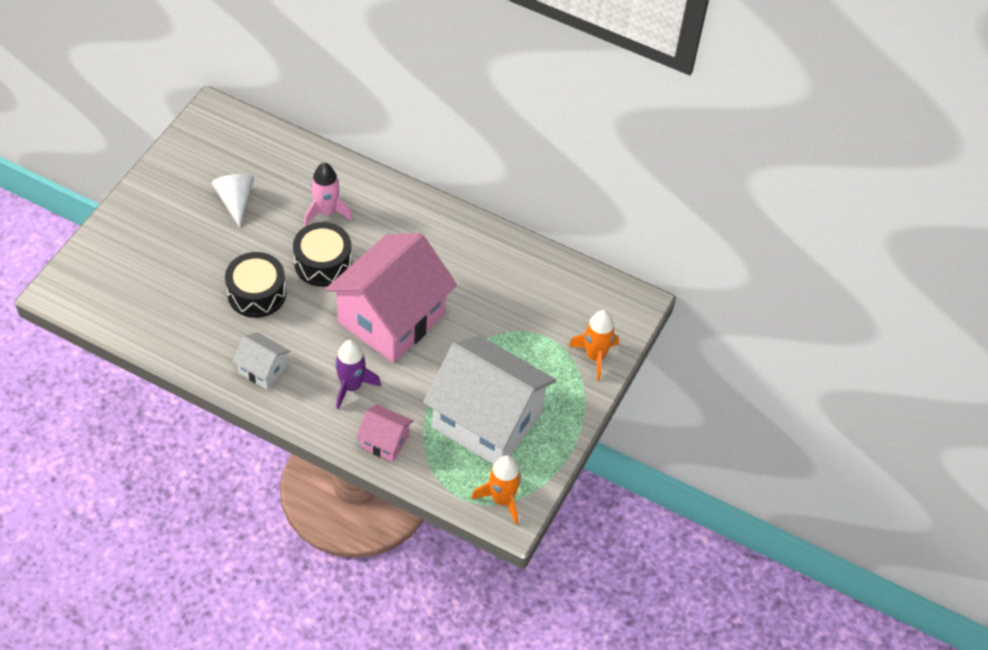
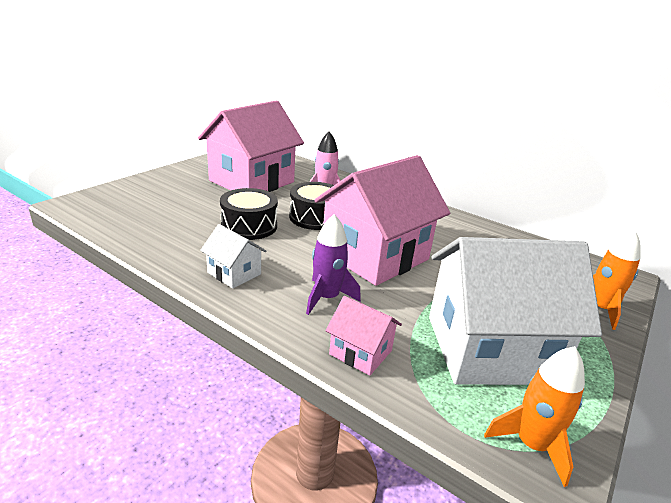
camera: 10 degrees right, 25 degrees down
(235, 201) = (252, 181): white cone -> pink house
(487, 421) = (489, 349): white house -> white house turned 45 degrees counterclockwise

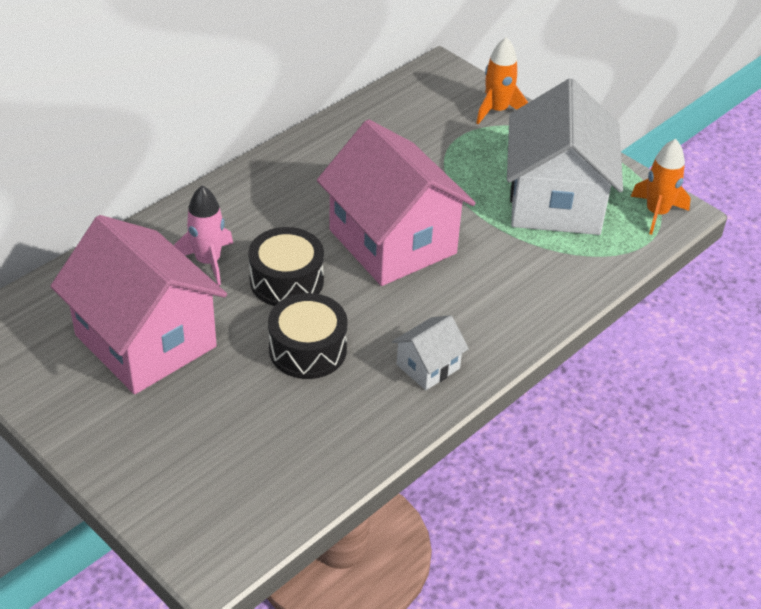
camera: 80 degrees left, 15 degrees up
(327, 298) = (478, 294): purple rocket -> none
(360, 352) = (562, 283): pink house -> none

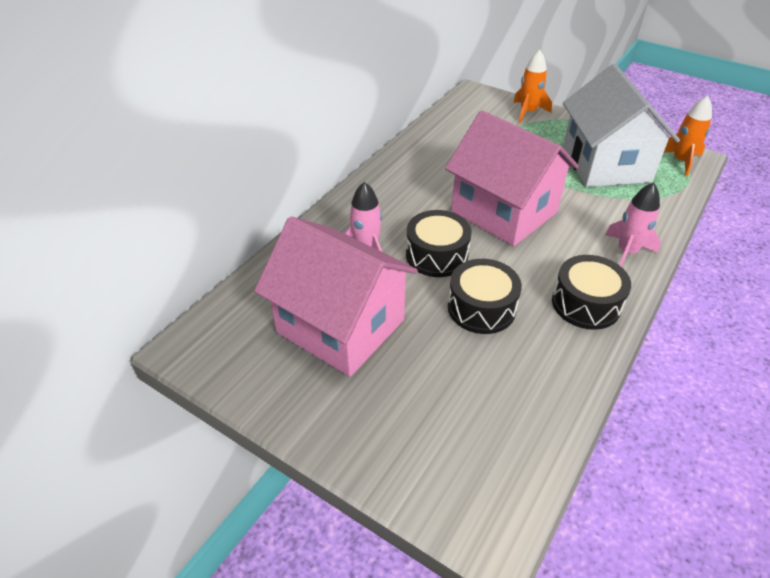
camera: 10 degrees left, 0 degrees up
(428, 366) = (586, 304): white house -> black drum
(512, 316) = (627, 252): none -> pink rocket

